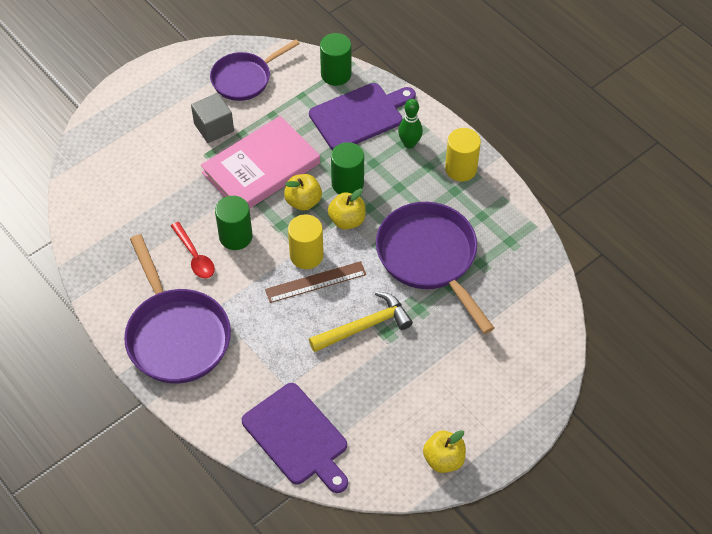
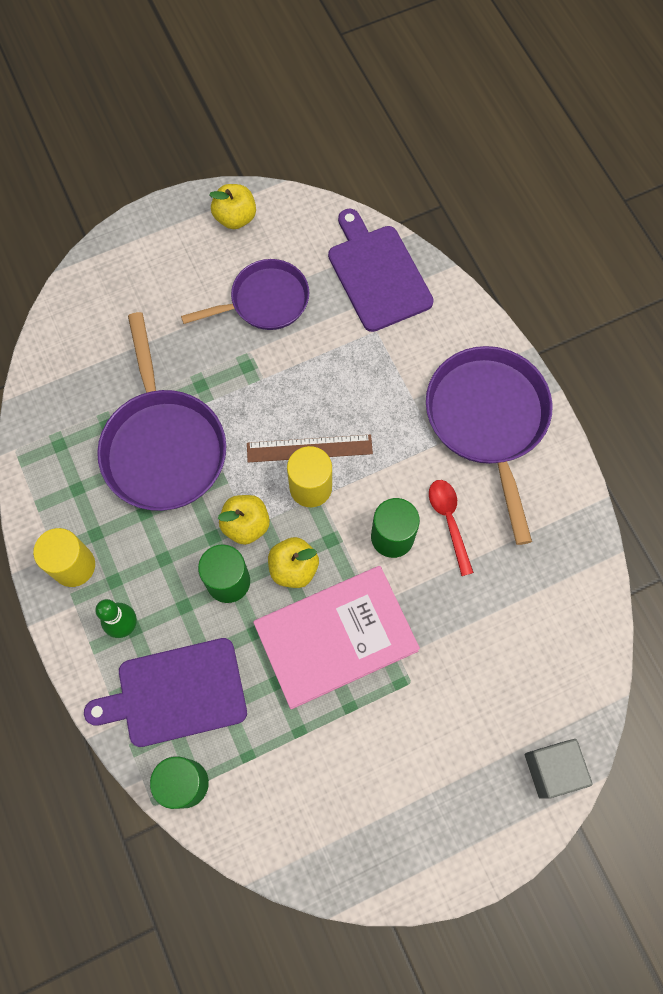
camera: 165 degrees left, 15 degrees up
(214, 127) = (386, 728): grey cube -> grey cube (552, 769)
(245, 78) = (322, 813): purple pan -> purple pan (264, 301)
(364, 326) = (269, 378): yellow hammer -> none

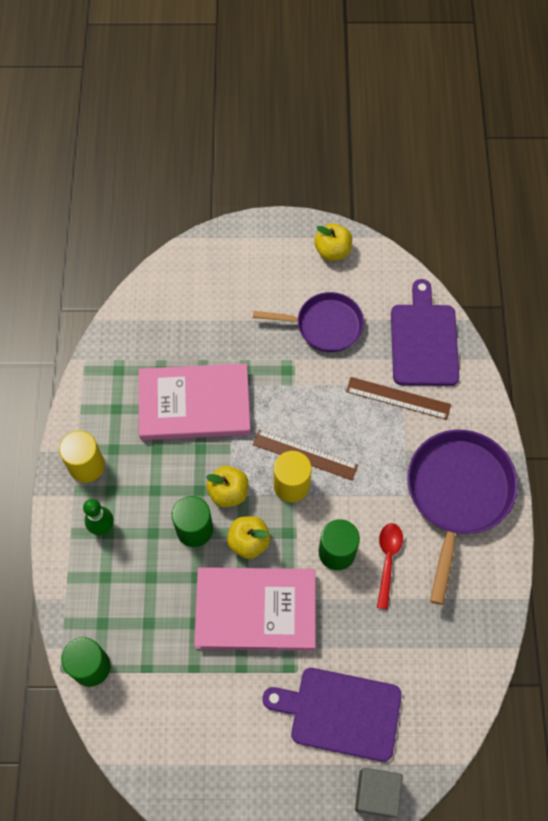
camera: 25 degrees right, 5 degrees down
(163, 446) = (194, 404): purple pan -> pink book
(175, 693) = (116, 596): purple cutting board -> purple cutting board (340, 712)
(379, 346) = (398, 398): none -> brown ruler

